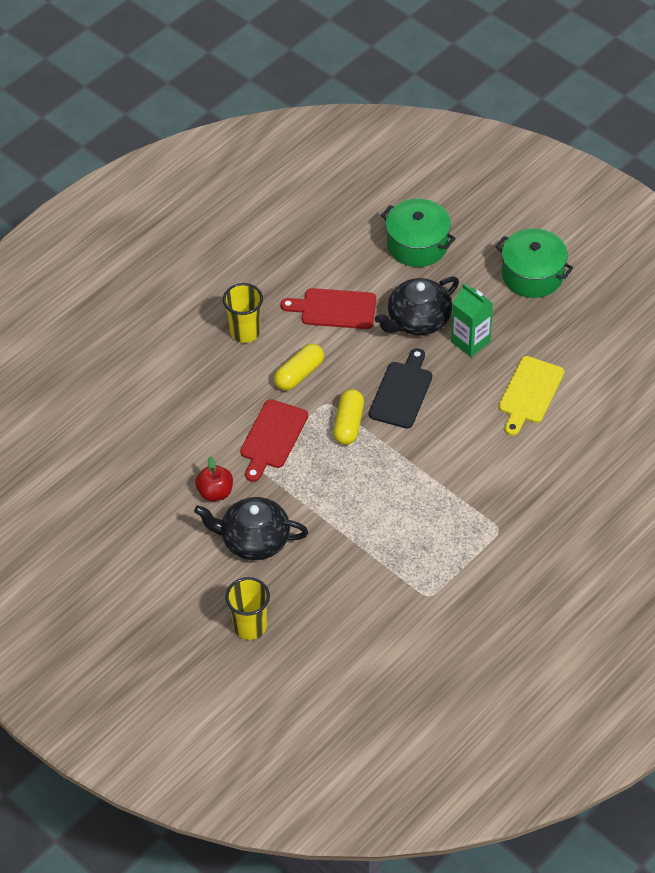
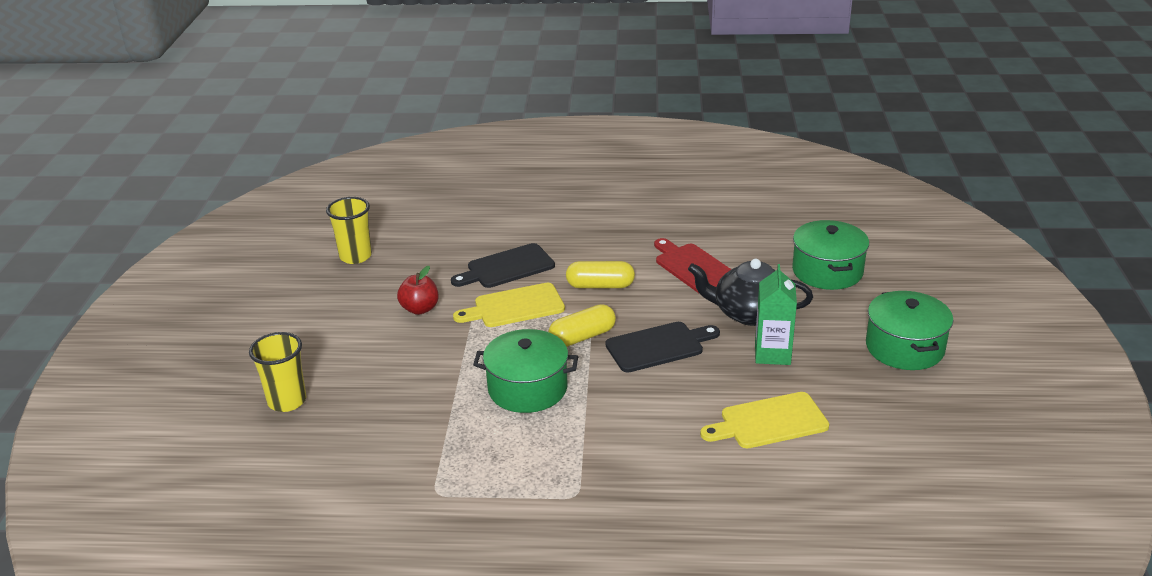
camera: 50 degrees right, 20 degrees down
(216, 411) = (507, 267): none -> black cutting board
(245, 332) = (605, 241): yellow cup -> yellow cup (355, 256)
(254, 540) = (390, 353): black teapot -> none
(272, 437) = (514, 307): red cutting board -> yellow cutting board
(373, 488) = (527, 388): none -> green pot

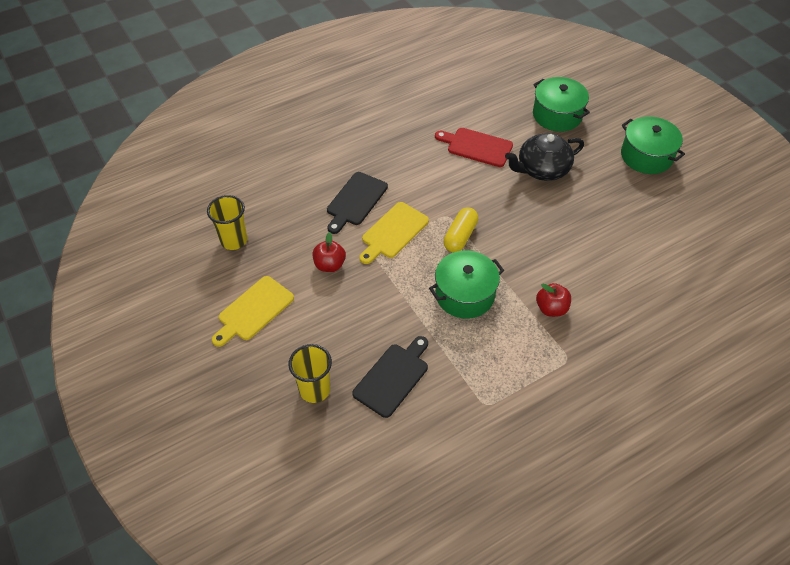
camera: 35 degrees left, 20 degrees up
(600, 286) = (432, 188): yellow capsule -> none
(611, 441) = (551, 308): none -> red apple
(658, 346) = (513, 221): black cutting board -> black cutting board (393, 377)
(769, 422) = (623, 247): yellow cutting board -> yellow cutting board (253, 310)
(772, 354) = (581, 195): green carton -> none

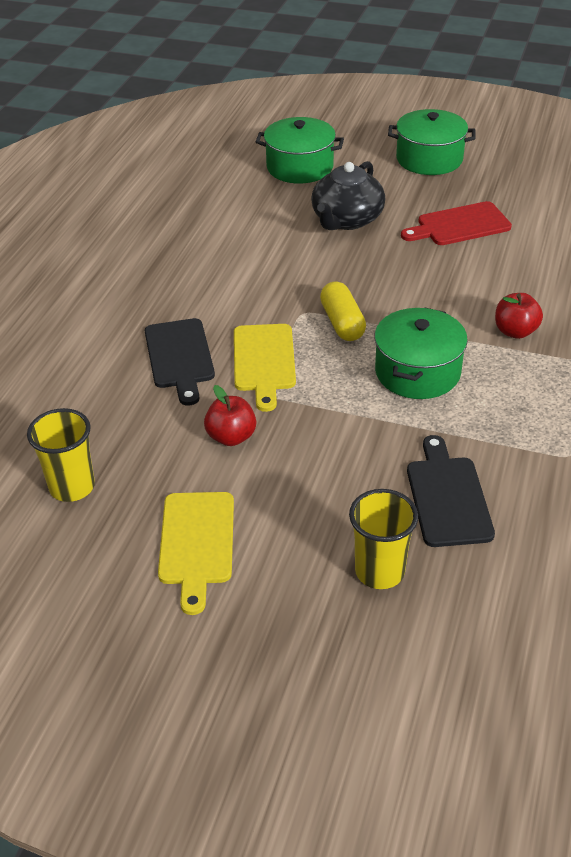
camera: 40 degrees left, 10 degrees down
(476, 147) = (252, 235): red cutting board -> red cutting board (459, 225)

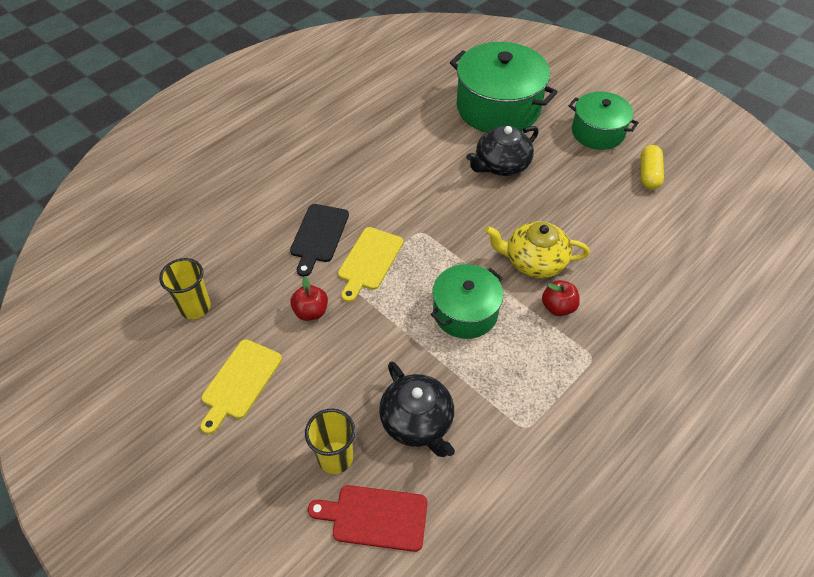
camera: 25 degrees right, 10 degrees up
(300, 167) = (498, 107): green pot -> green pot, size x1.64
(342, 323) = (441, 251): yellow capsule -> yellow capsule (649, 174)
(447, 497) = (417, 421): black cutting board -> black teapot
(455, 298) = (534, 261): none -> yellow teapot
(459, 225) = (580, 199): red cutting board -> red cutting board (375, 517)

